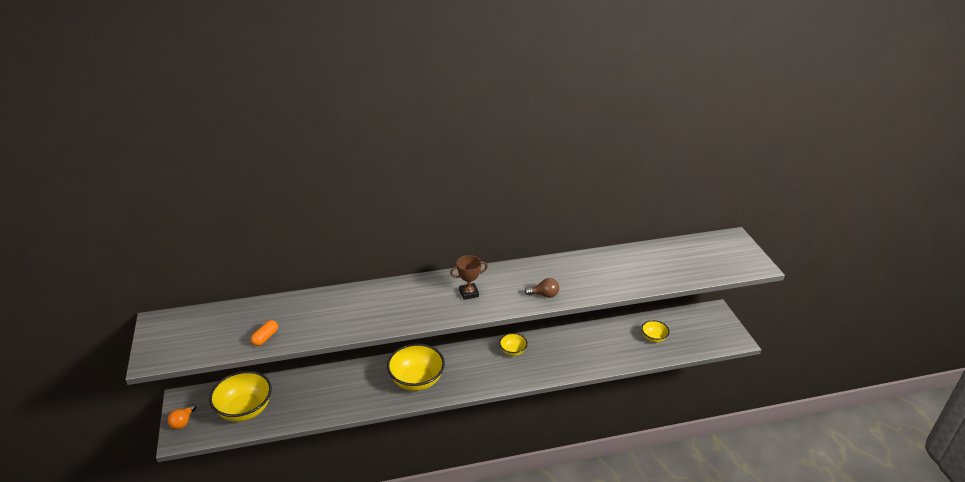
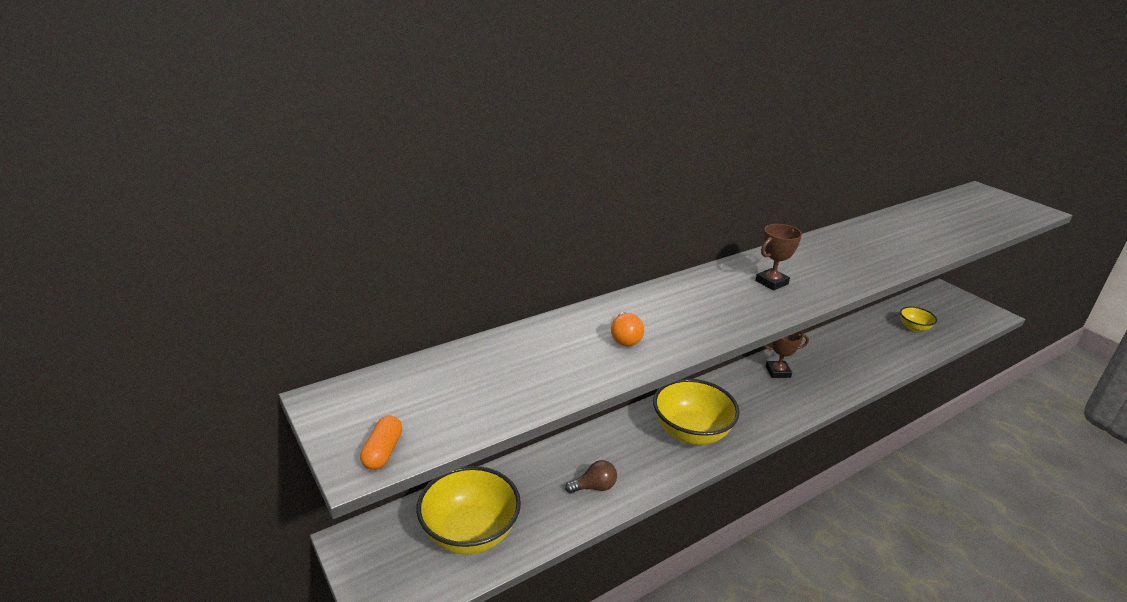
camera: 20 degrees left, 5 degrees down
(183, 422) = (375, 579): orange light bulb -> orange light bulb (625, 339)
(265, 337) = (540, 387): orange capsule -> orange capsule (383, 452)
(513, 351) = (778, 372): yellow bowl -> brown trophy
(544, 295) = (862, 270): brown light bulb -> brown light bulb (594, 487)

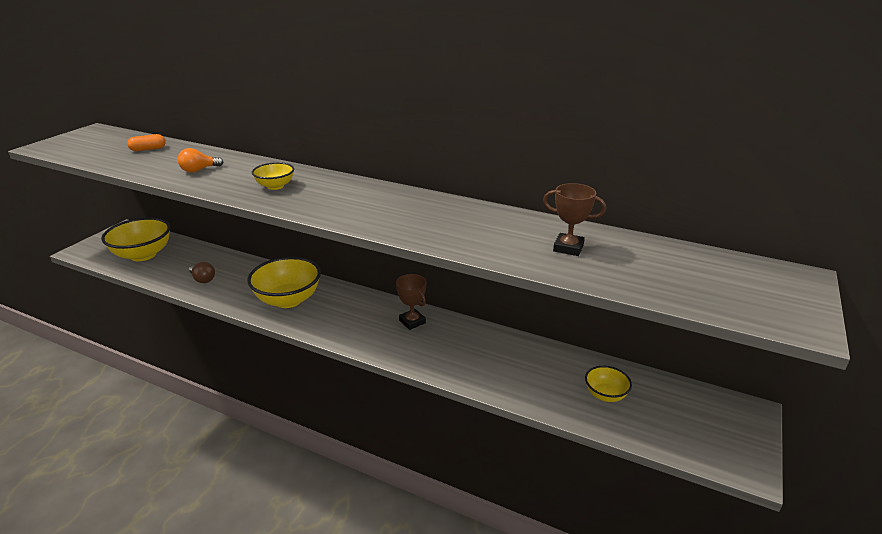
camera: 60 degrees right, 0 degrees up
(383, 452) = (52, 148): orange capsule -> orange capsule (148, 149)
(719, 304) = (275, 186): none -> yellow bowl
(771, 282) = (335, 197): brown trophy -> brown trophy (568, 248)

